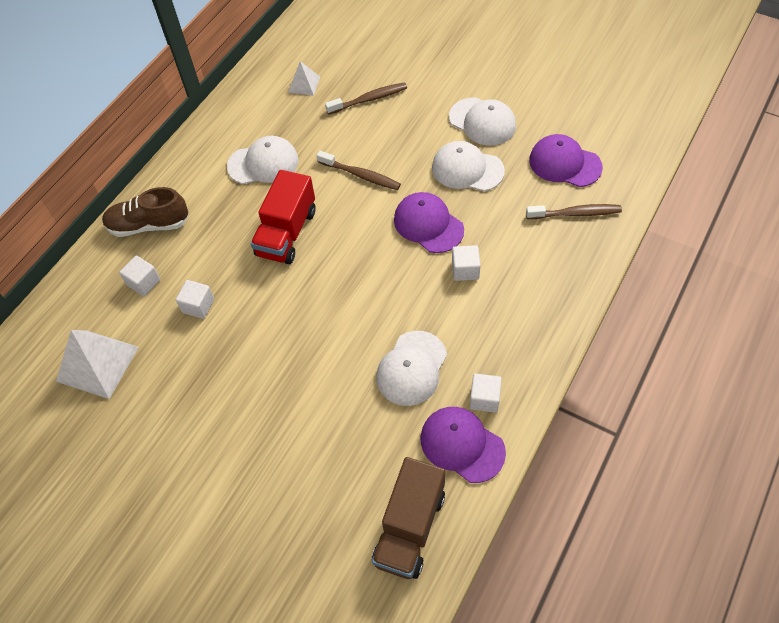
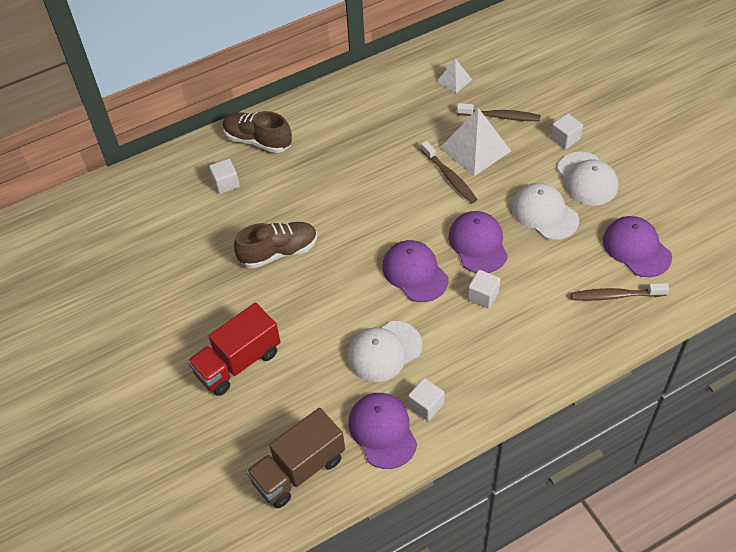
camera: 30 degrees right, 5 degrees down
(98, 363) = (155, 228): white pyramid -> white pyramid (475, 149)
(198, 306) = (254, 221): white cube -> white cube (565, 139)
(245, 324) = (279, 252): none -> brown shoe
(263, 163) = (377, 132): white cap -> none
(287, 233) = (358, 196): red truck -> red truck (238, 362)
(389, 279) = (415, 273): none -> purple cap
(576, 213) = (615, 296): brown toothbrush -> brown toothbrush turned 150 degrees clockwise

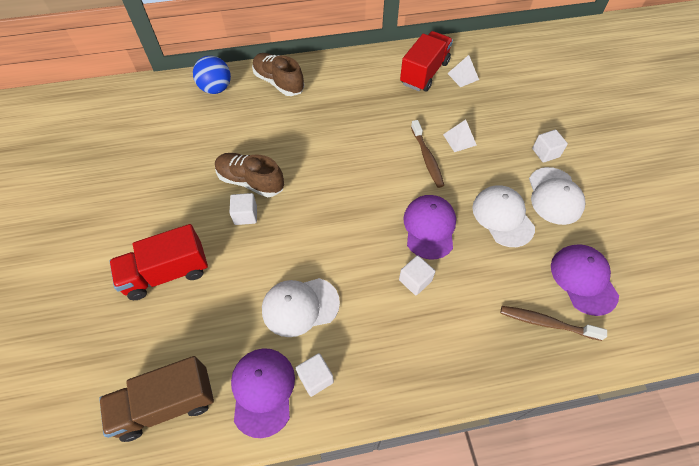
camera: 15 degrees right, 5 degrees up
(191, 166) = (216, 89): none -> blue ball
(226, 183) = (236, 110): white cube -> white cube (245, 215)
(279, 252) = (250, 181): brown shoe -> brown shoe turned 150 degrees counterclockwise
(412, 88) = (424, 73): none -> red truck
(415, 273) = (360, 237): purple cap -> none
(475, 149) = (459, 139): white pyramid -> white pyramid, size x0.54
(500, 117) = (492, 117): brown toothbrush -> none

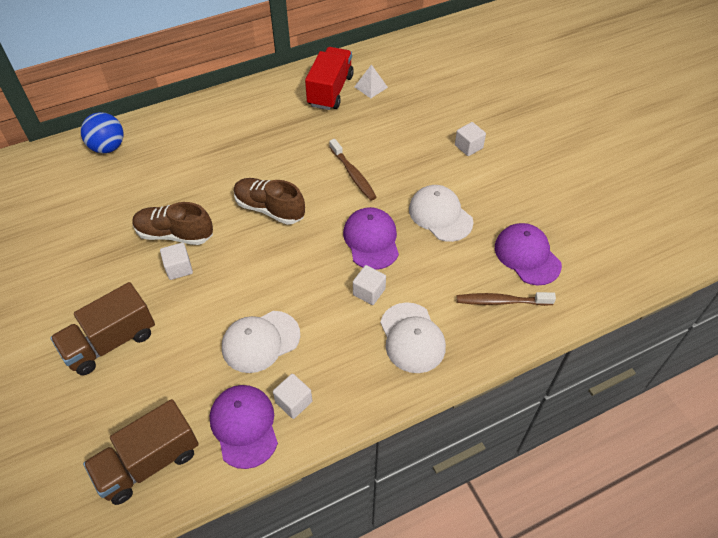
camera: 15 degrees left, 5 degrees down
(167, 273) = (111, 342): red truck -> brown truck
(279, 82) = (176, 128): brown shoe -> brown shoe (269, 209)
(459, 139) = (381, 150): white pyramid -> none
(554, 196) = (485, 185): white cap -> white cap (412, 338)

